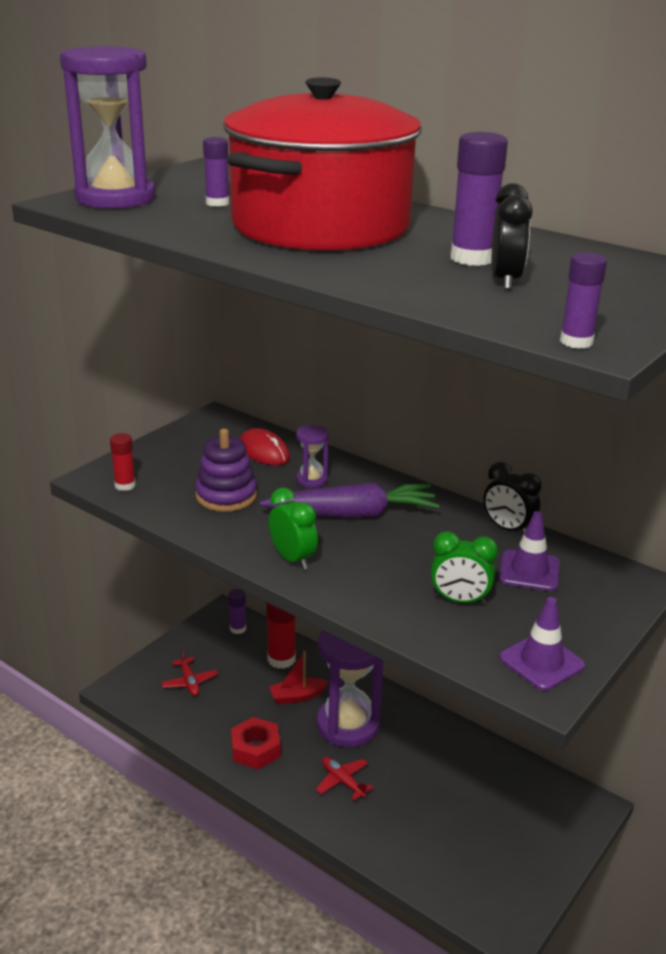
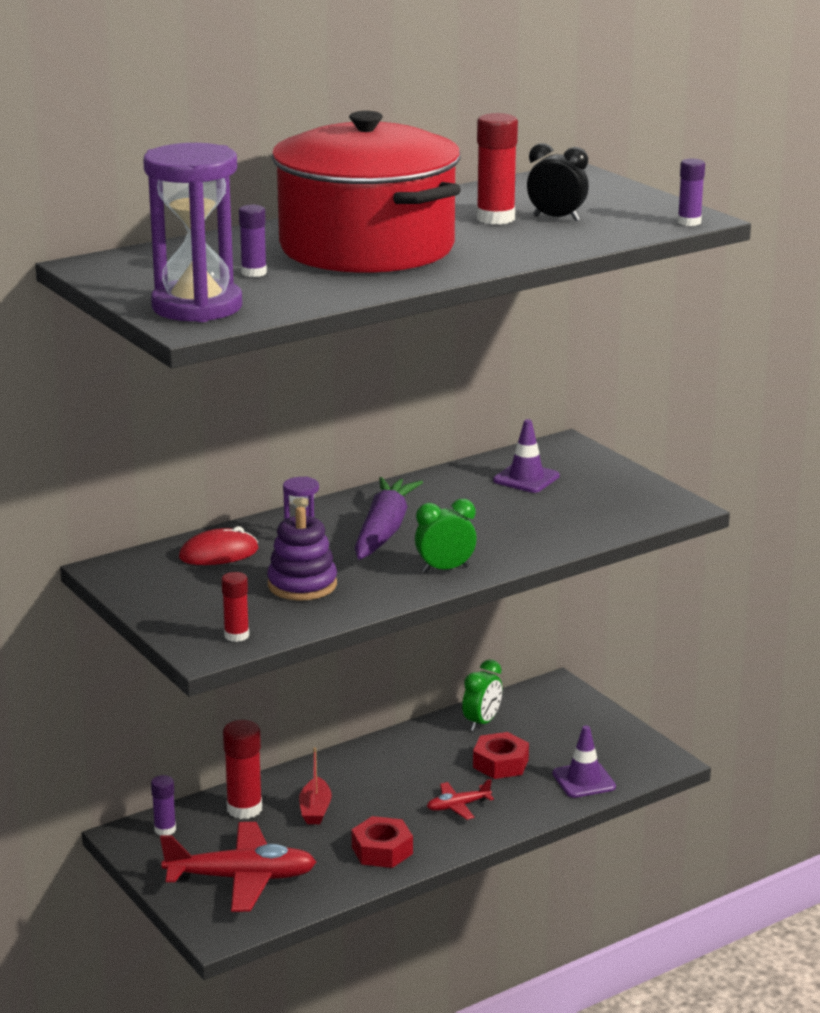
camera: 70 degrees left, 5 degrees down
(189, 682) = (241, 878): red plane -> red plane, size x2.08
(348, 725) = (380, 787): purple hourglass -> none
(427, 795) = (500, 763): none -> red nut
(459, 600) = (552, 513): green clock -> green clock (482, 723)
(472, 258) = (495, 218): purple glue stick -> red glue stick
(508, 529) = (456, 472): black clock -> none
(541, 662) = (648, 500): purple traffic cone -> purple traffic cone (583, 780)

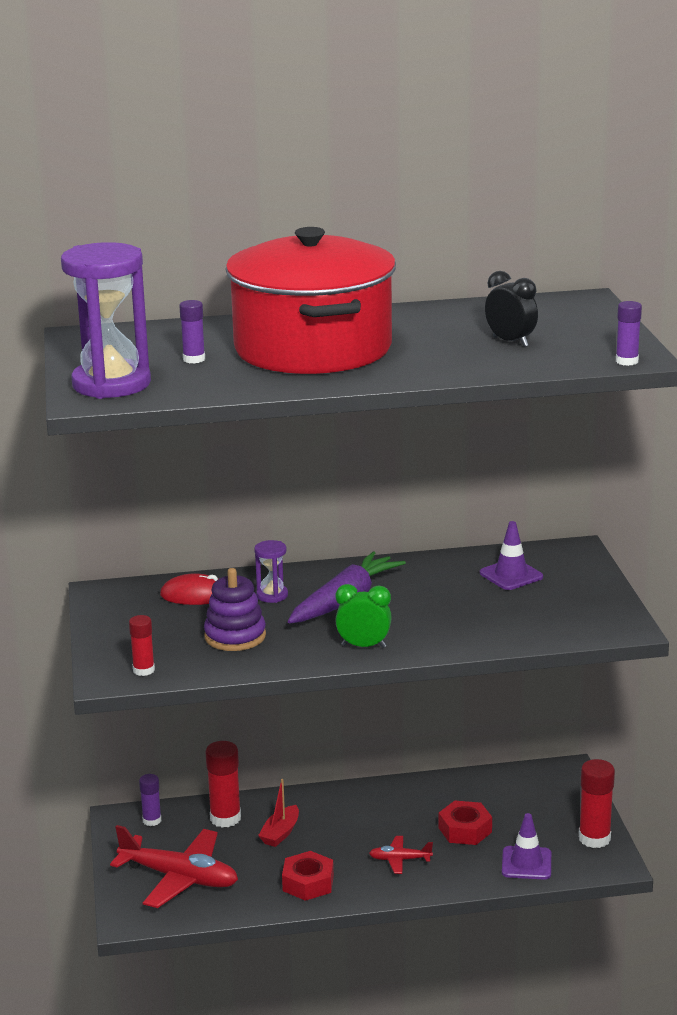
camera: 25 degrees right, 0 degrees up
(482, 723) = (476, 789): green clock -> none
(495, 218) = (457, 335): red glue stick -> red glue stick (594, 838)

